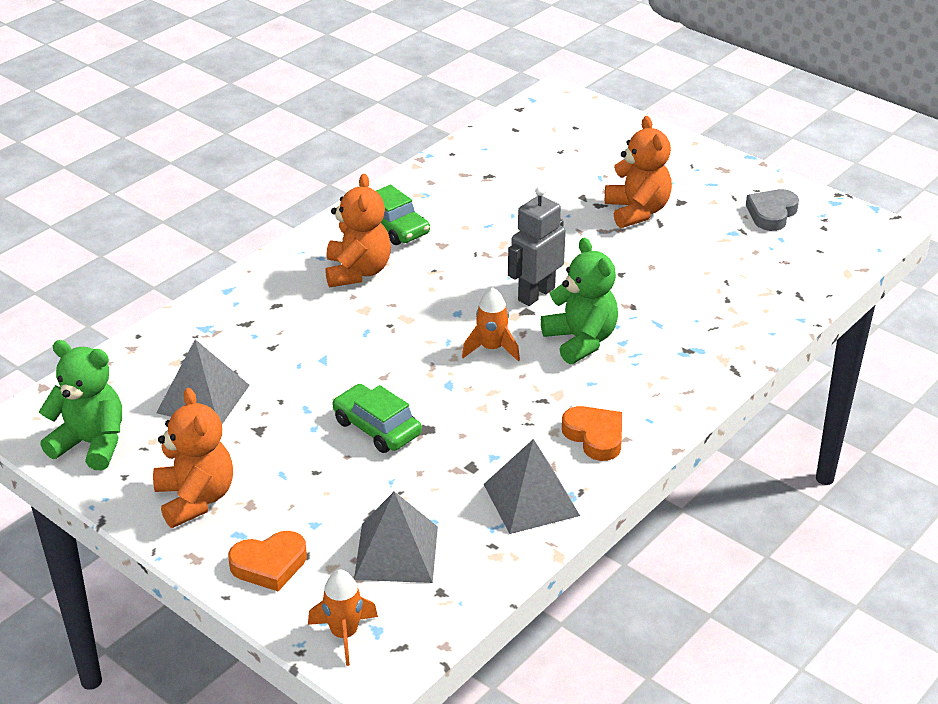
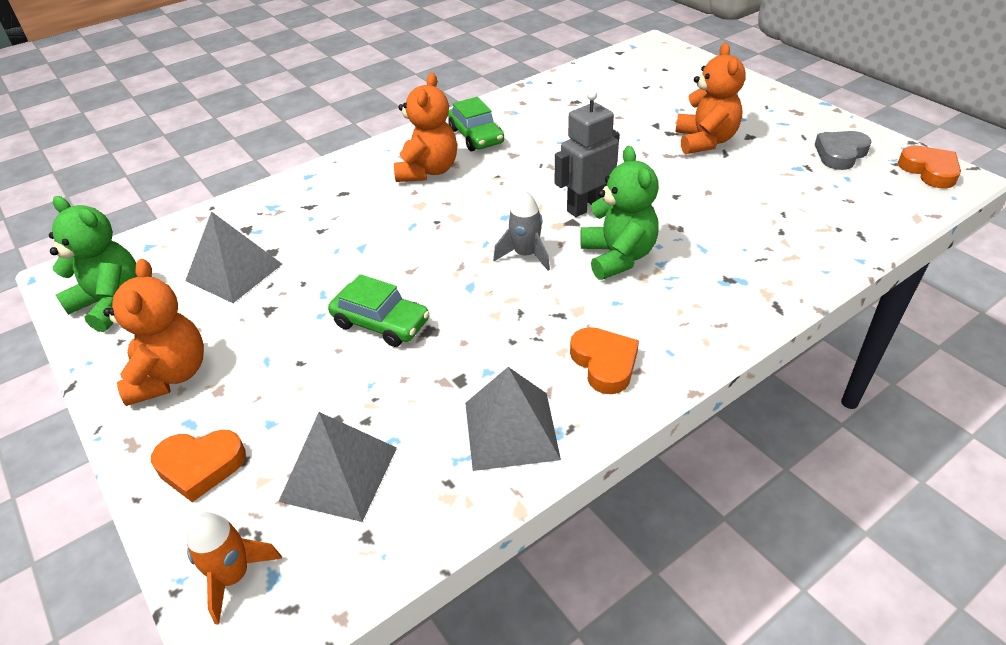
camera: 15 degrees right, 5 degrees up
(377, 428) = (381, 323): green car -> green car turned 150 degrees clockwise
(492, 349) = (525, 255): orange rocket -> grey rocket
(856, 224) = (929, 171): none -> orange heart

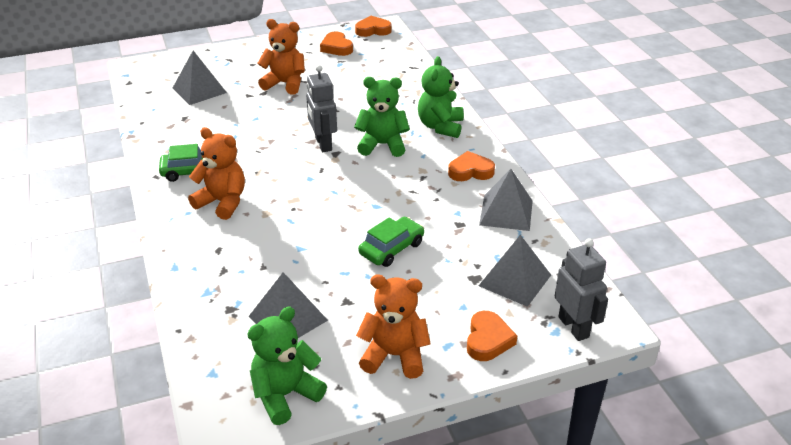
camera: 75 degrees left, 5 degrees down
(233, 576) = (574, 327): orange rocket -> grey robot
(525, 255) = (358, 178): grey rocket -> none
(639, 92) = (199, 90): none -> grey pyramid
(708, 303) = (440, 127): none -> green teddy bear
(840, 154) = (336, 47): grey heart -> orange heart

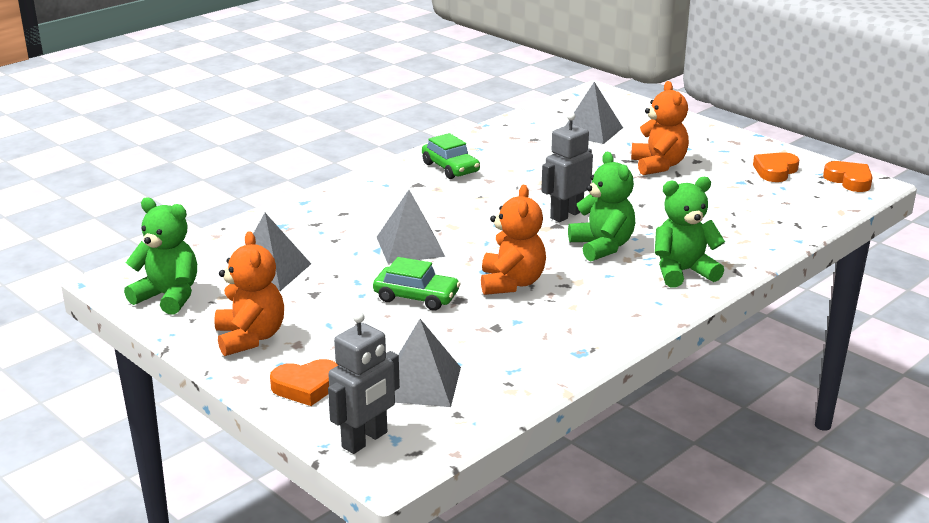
camera: 65 degrees right, 10 degrees down
(222, 202) = (415, 195): orange teddy bear -> orange teddy bear (511, 283)
(470, 171) = (608, 311): orange heart -> none
(506, 212) = (547, 352): grey pyramid -> grey pyramid (410, 246)

